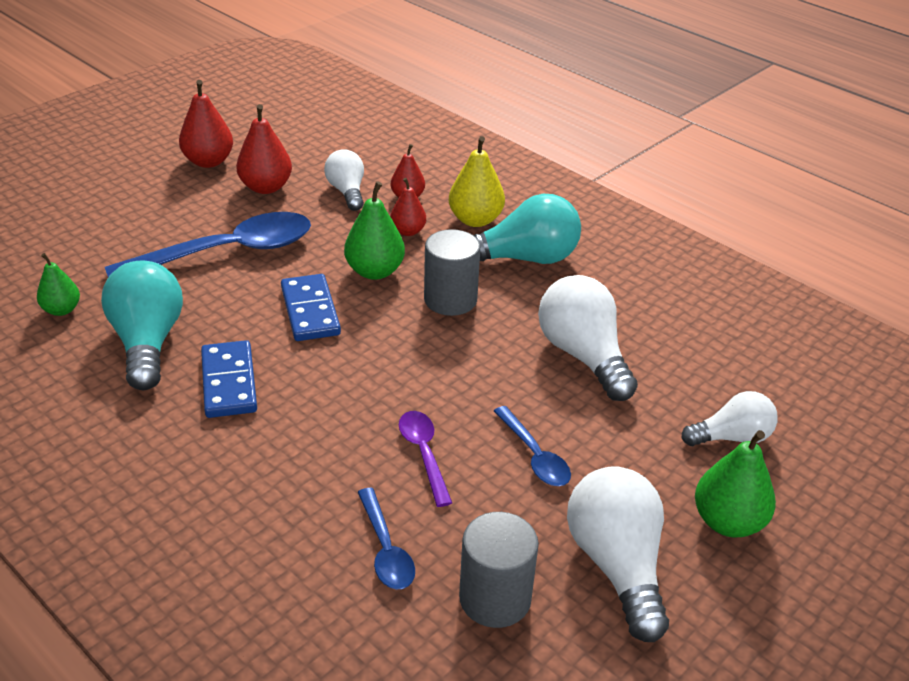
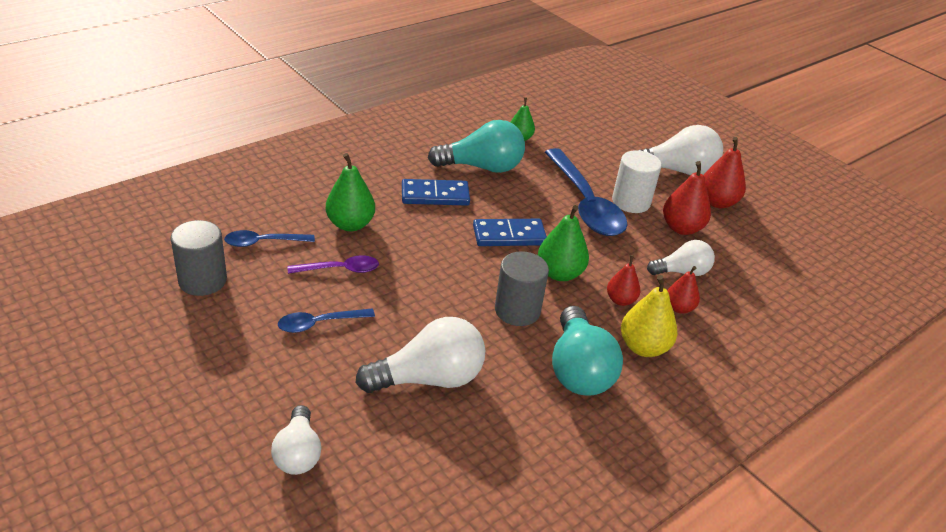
camera: 95 degrees right, 0 degrees up
(218, 219) = (631, 202): none -> white cylinder
(617, 565) = (199, 343): white light bulb -> white light bulb (677, 171)
(728, 522) = (208, 418): green pear -> green pear (350, 224)

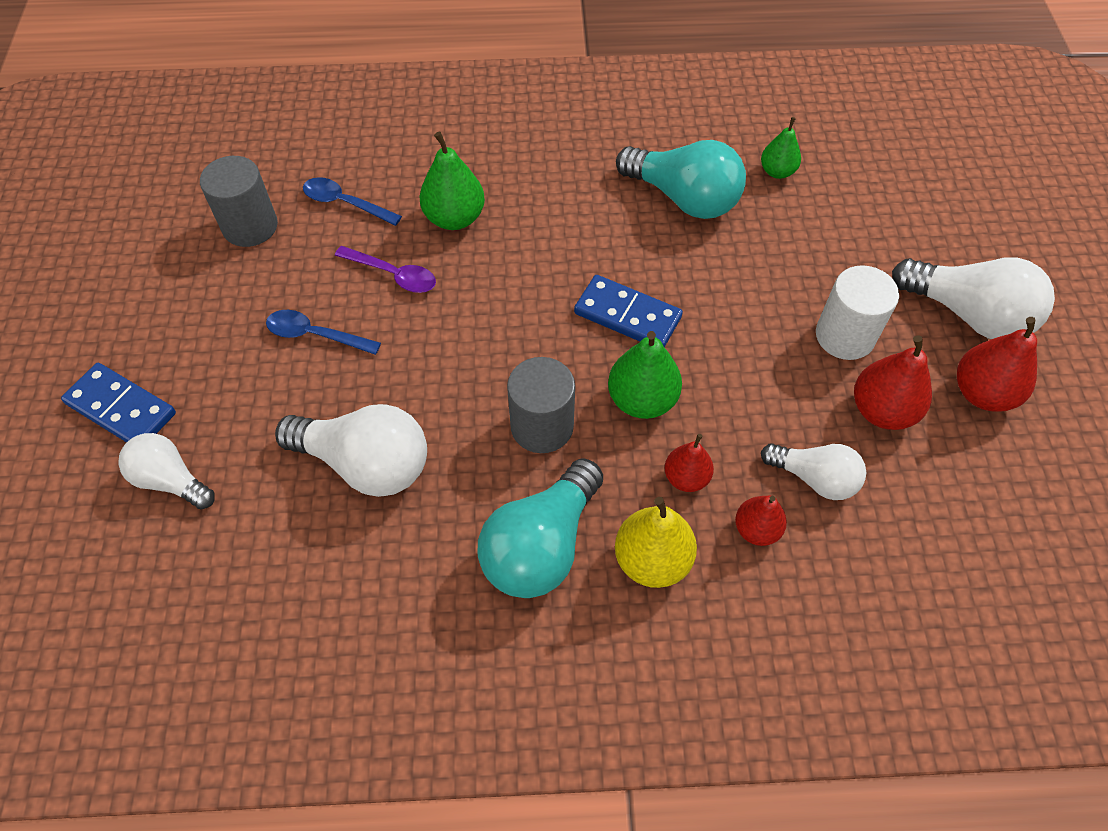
camera: 40 degrees right, 20 degrees up
(298, 453) = (171, 480): white light bulb -> white light bulb turned 90 degrees clockwise
(435, 195) = (587, 217): blue domino -> blue domino (121, 408)
(585, 203) = (775, 310): blue spoon -> none

